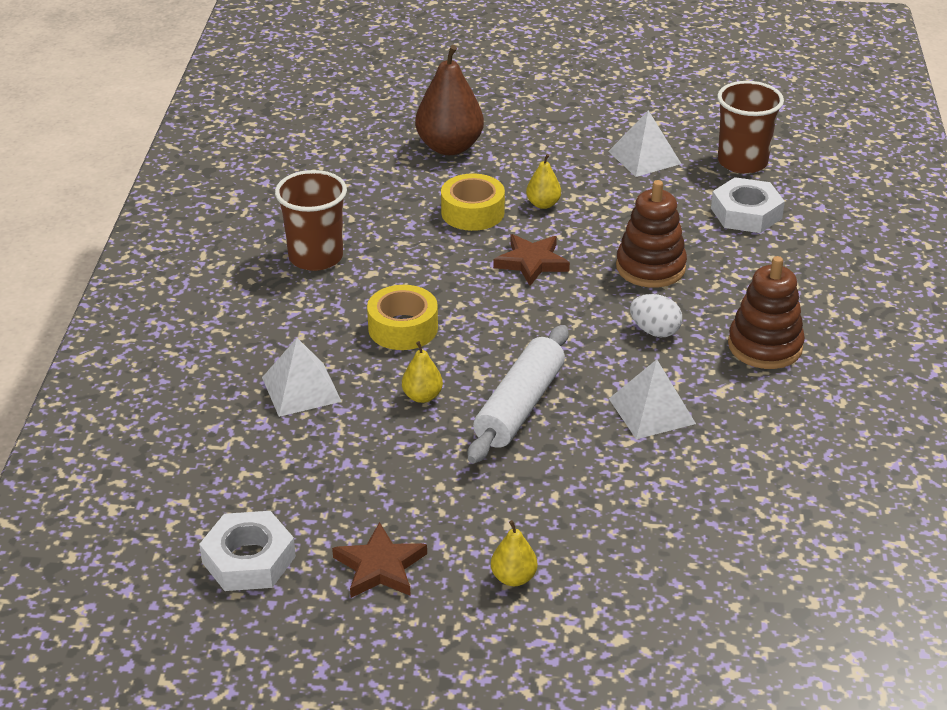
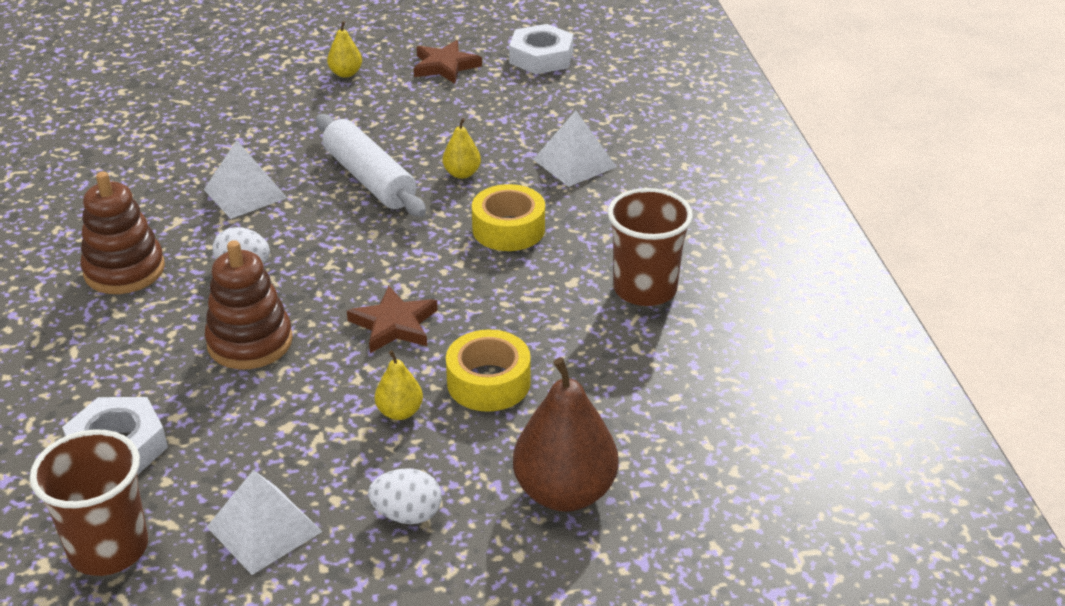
camera: 165 degrees right, 0 degrees up
(520, 406) = (369, 179): white rolling pin -> white rolling pin turned 45 degrees counterclockwise
(553, 151) = (407, 514): none -> white egg

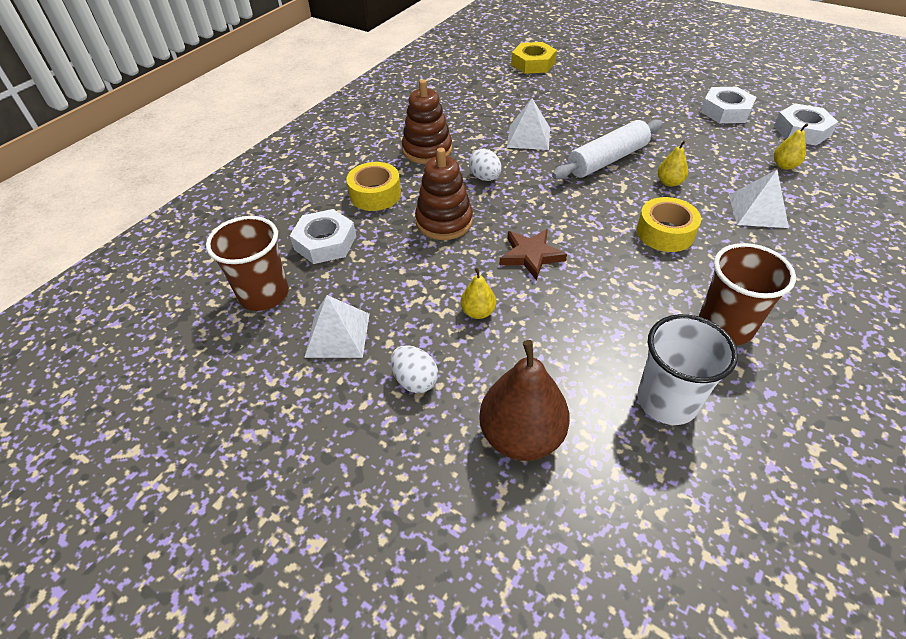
camera: 45 degrees right, 10 degrees up
(145, 95) = (533, 63): none -> yellow nut
(346, 73) = (656, 92): yellow pear -> yellow pear (784, 166)
(369, 179) = (607, 160): white rolling pin -> white rolling pin turned 45 degrees clockwise
(445, 66) = (725, 111): brown star -> white nut
(488, 382) = (549, 326): yellow tape -> yellow tape (375, 194)
(657, 382) = (667, 401): none -> white cup

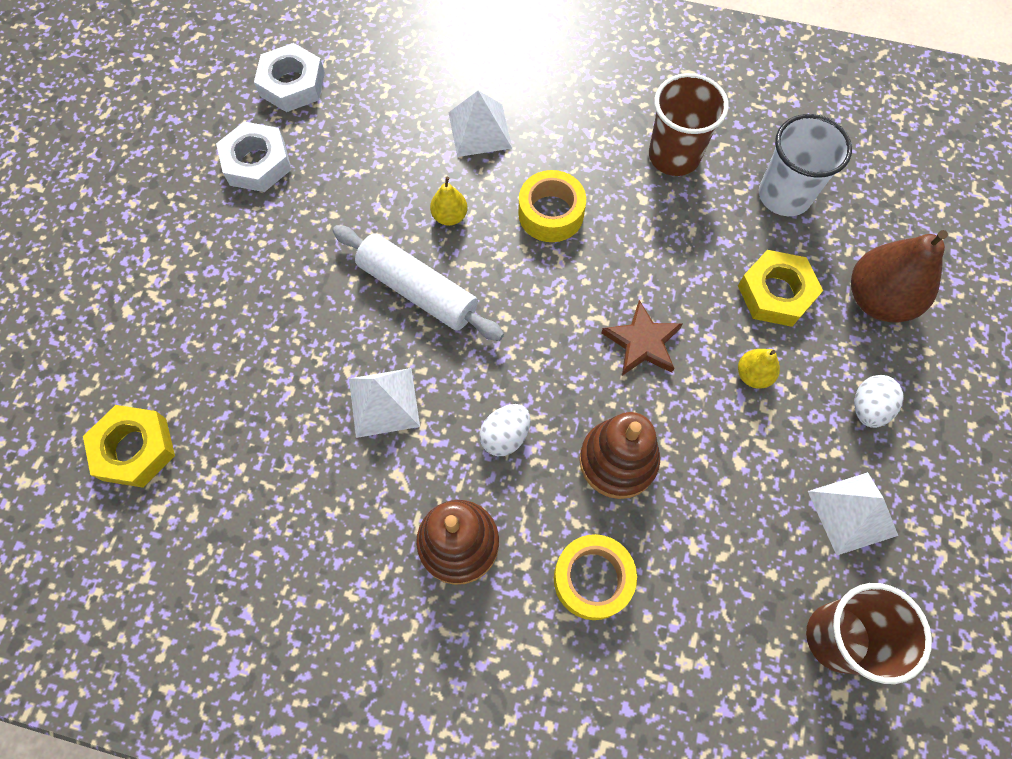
camera: 110 degrees left, 20 degrees up
(325, 242) = (717, 604): white nut -> none
(552, 354) = (775, 293): none -> yellow nut
(784, 166) = (379, 104): yellow pear -> none

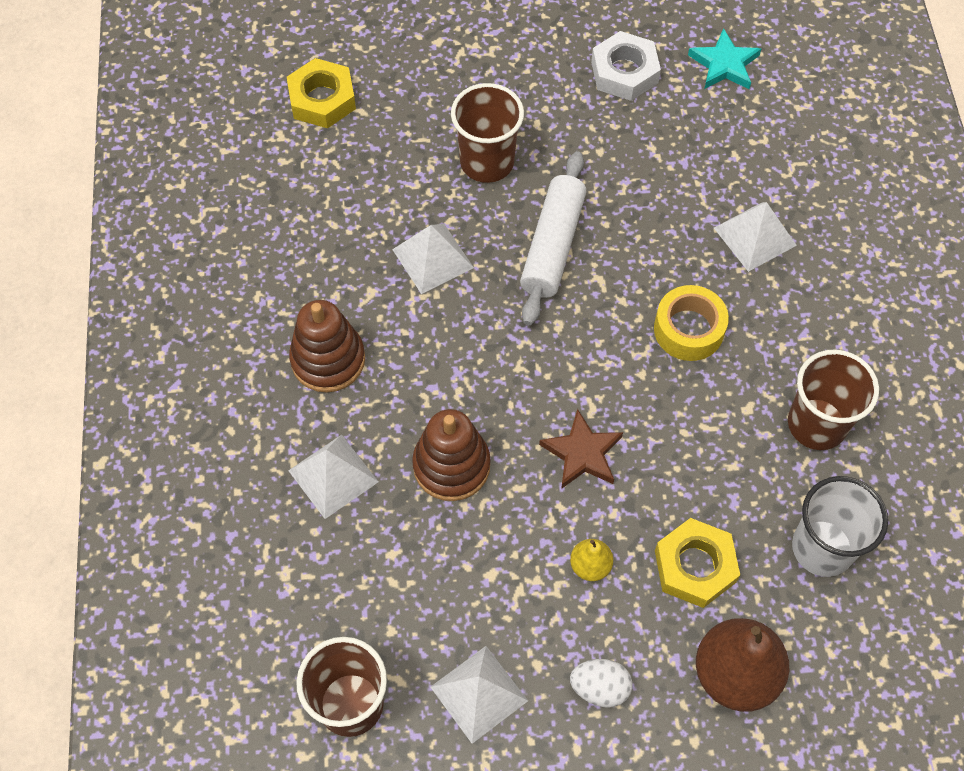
camera: 70 degrees right, 5 degrees down
(292, 84) = (724, 64): white nut -> turquoise star
(297, 315) = (487, 162): none -> brown cup
(450, 216) = (643, 244): yellow pear -> none
(505, 436) = (439, 364): white egg -> none
(592, 579) = (333, 476): yellow tape -> white pyramid

